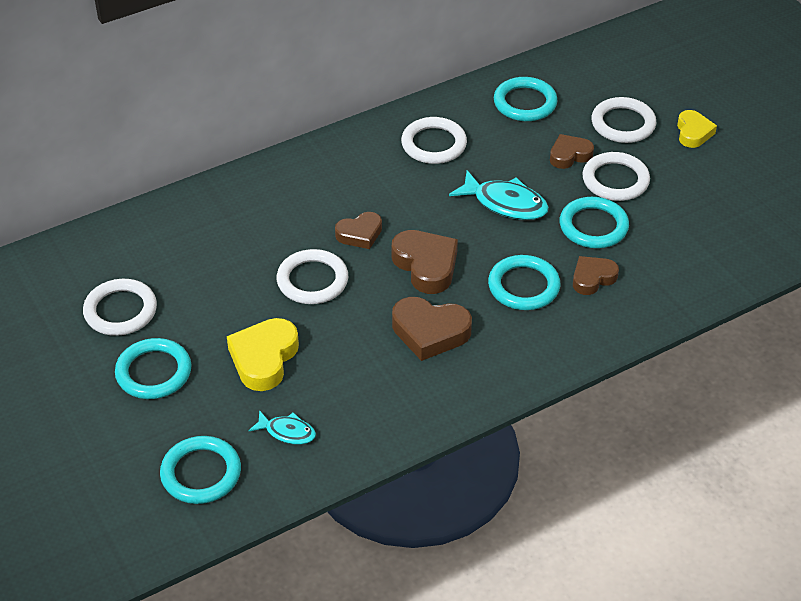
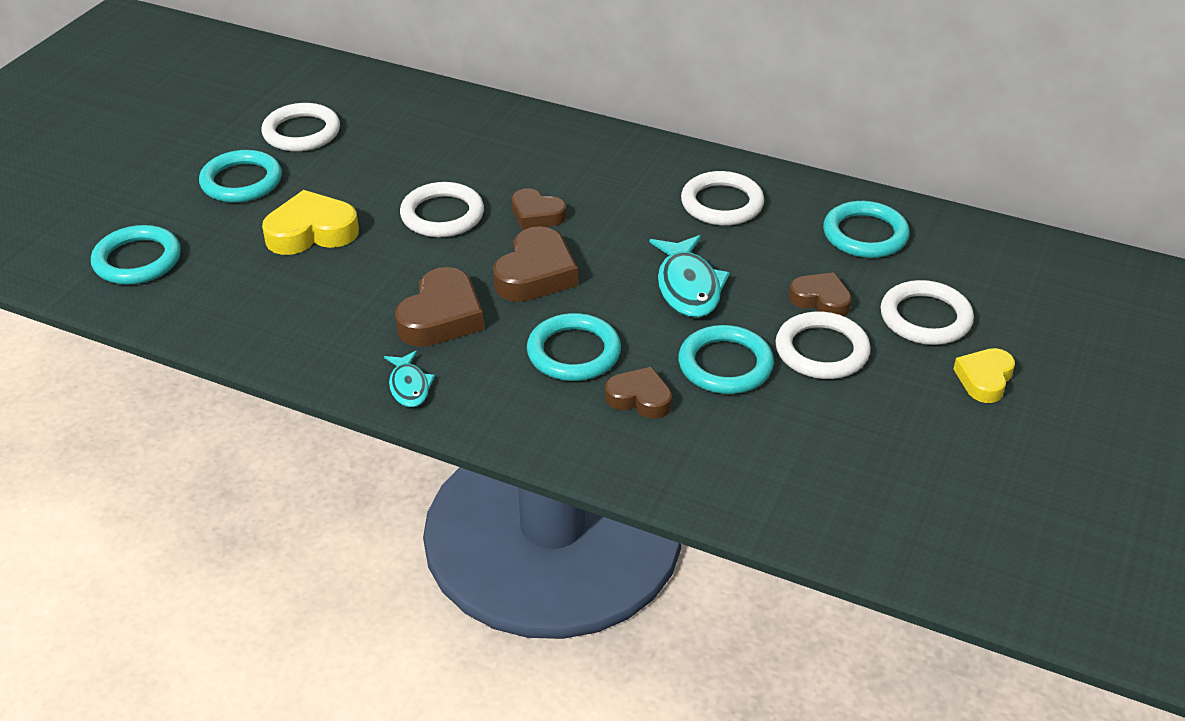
camera: 55 degrees right, 5 degrees down
(287, 432) = (227, 286): turquoise fish -> turquoise fish (409, 386)
(430, 332) = (441, 317): brown heart -> brown heart turned 135 degrees counterclockwise
(693, 132) = (984, 379): yellow heart -> yellow heart turned 150 degrees clockwise

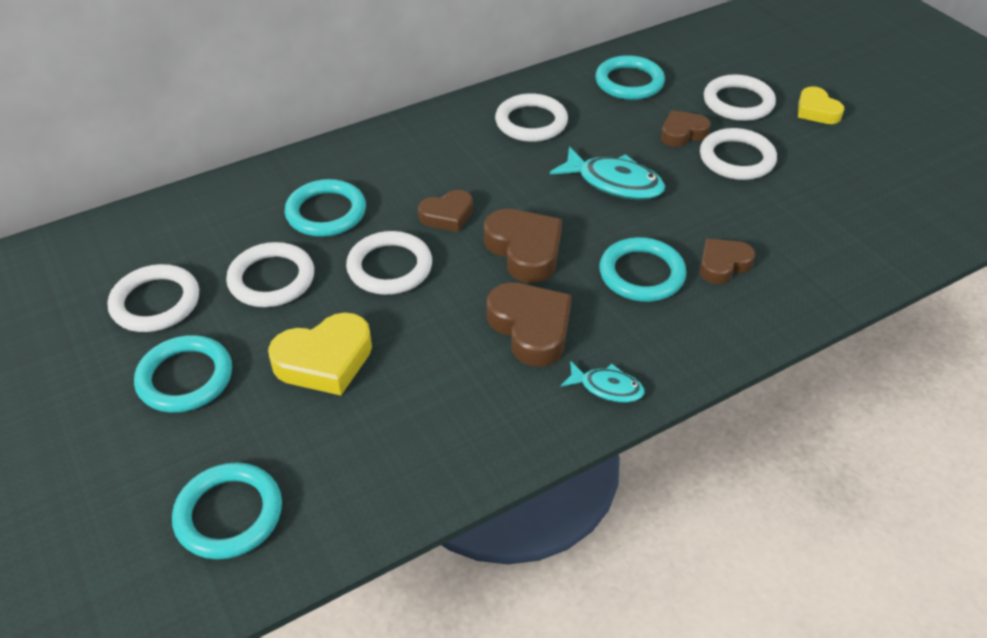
camera: 55 degrees left, 5 degrees up
(311, 232) = (324, 360): yellow heart -> yellow heart turned 135 degrees counterclockwise
(373, 168) = (271, 279): none -> white ring
(725, 365) = (717, 207): turquoise ring -> turquoise ring (326, 212)

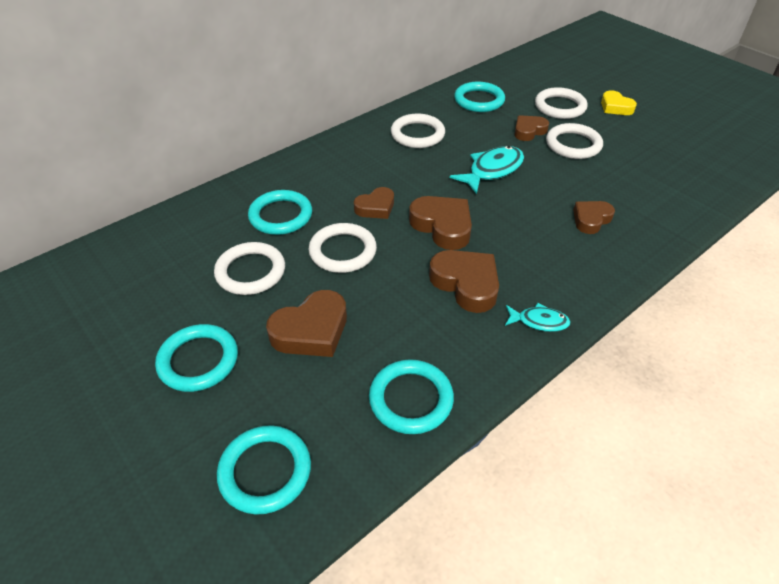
camera: 10 degrees left, 0 degrees up
(155, 302) = (158, 302): white ring -> none
(324, 360) = (311, 330): yellow heart -> brown heart
(614, 183) = (492, 170): turquoise fish -> turquoise fish turned 60 degrees counterclockwise
(641, 274) = (535, 233): turquoise ring -> turquoise ring (411, 399)

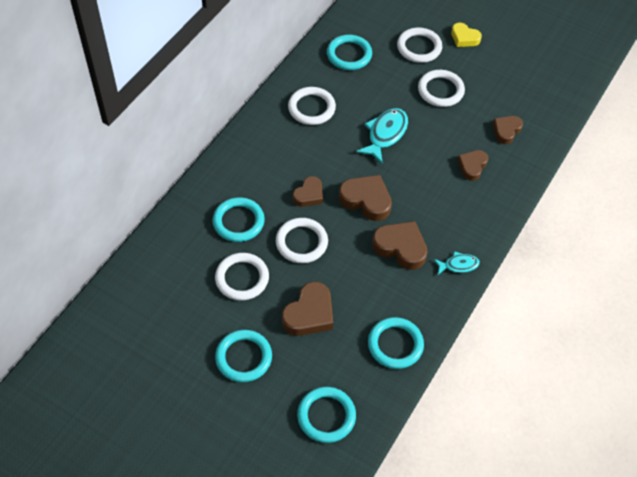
camera: 20 degrees left, 10 degrees up
(529, 131) = (401, 83): brown heart -> brown heart (506, 131)

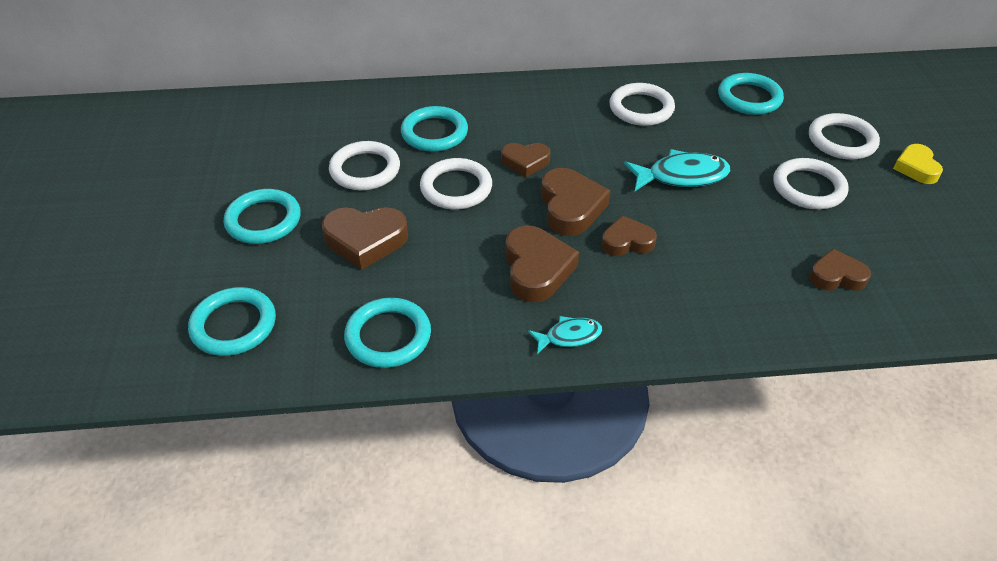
camera: 55 degrees right, 10 degrees down
(458, 265) = (569, 336): turquoise fish -> turquoise fish turned 60 degrees counterclockwise
(472, 166) = (736, 272): brown heart -> brown heart (627, 241)

